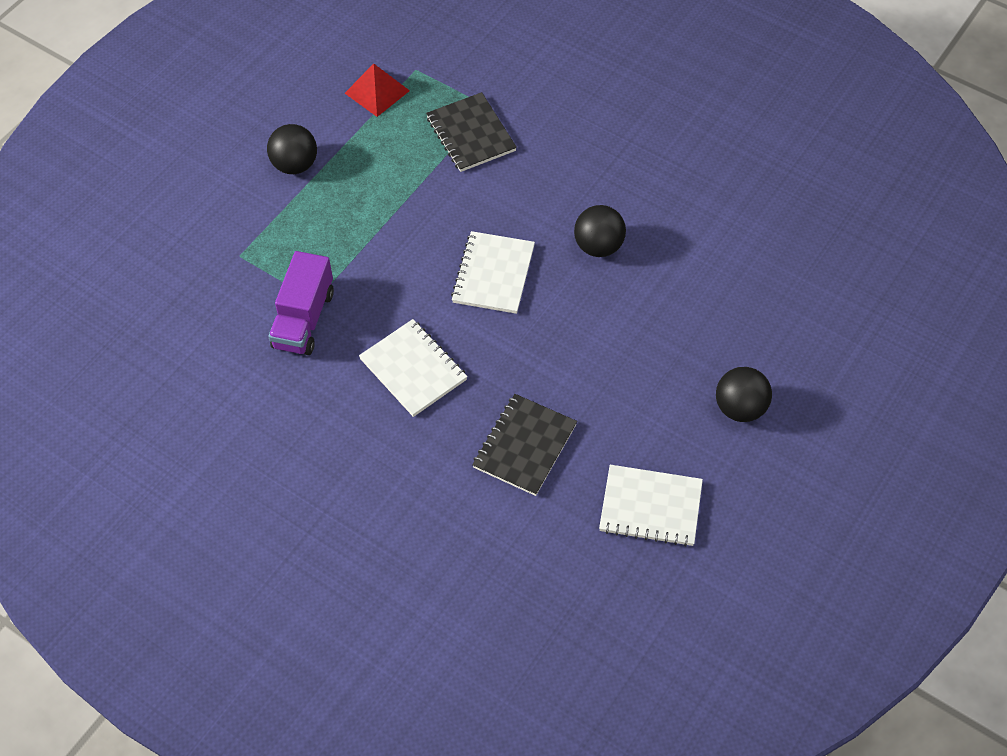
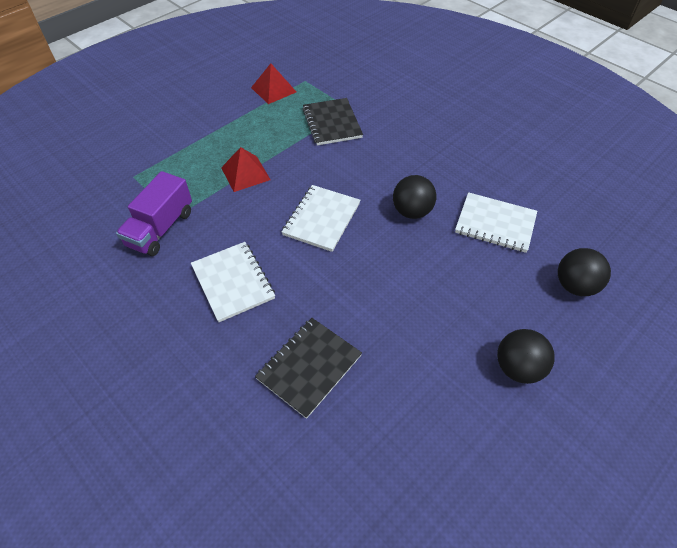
camera: 10 degrees right, 5 degrees down
(295, 165) = (199, 125): black ball -> black ball (575, 286)
(381, 228) = (245, 173): none -> red pyramid
(650, 507) = (416, 453): white notebook -> white notebook (495, 224)

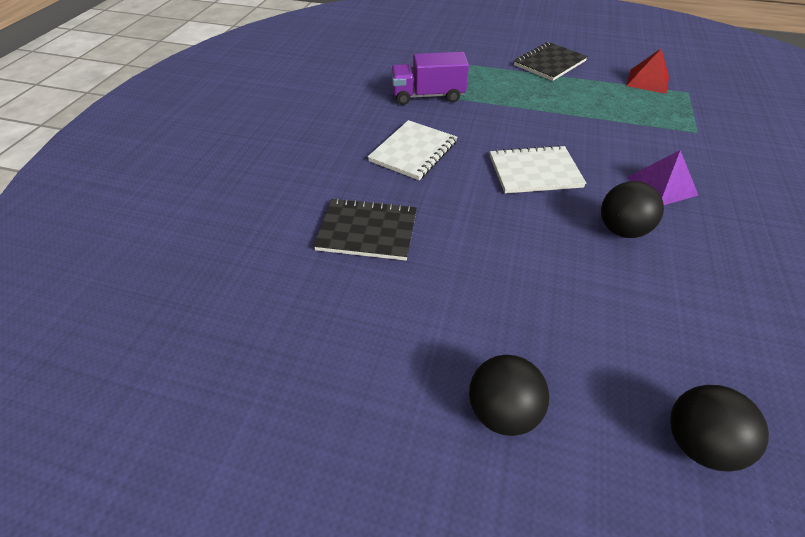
camera: 60 degrees right, 5 degrees down
(245, 173) = (531, 109): red pyramid -> none
(332, 123) = (660, 129): black notebook -> black notebook (549, 63)
(387, 164) = (661, 186): none -> purple pyramid
(495, 224) = (696, 311): white notebook -> none

